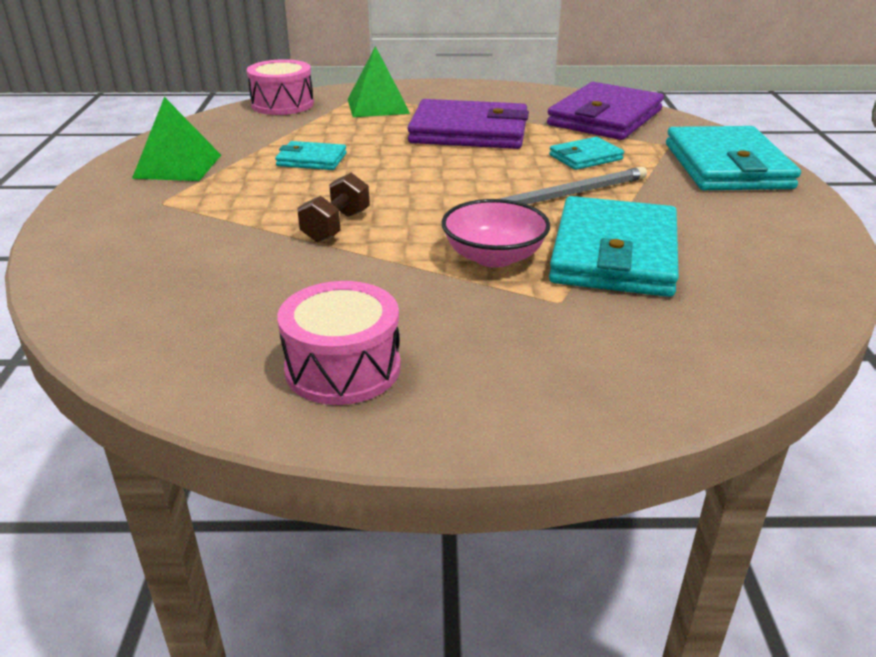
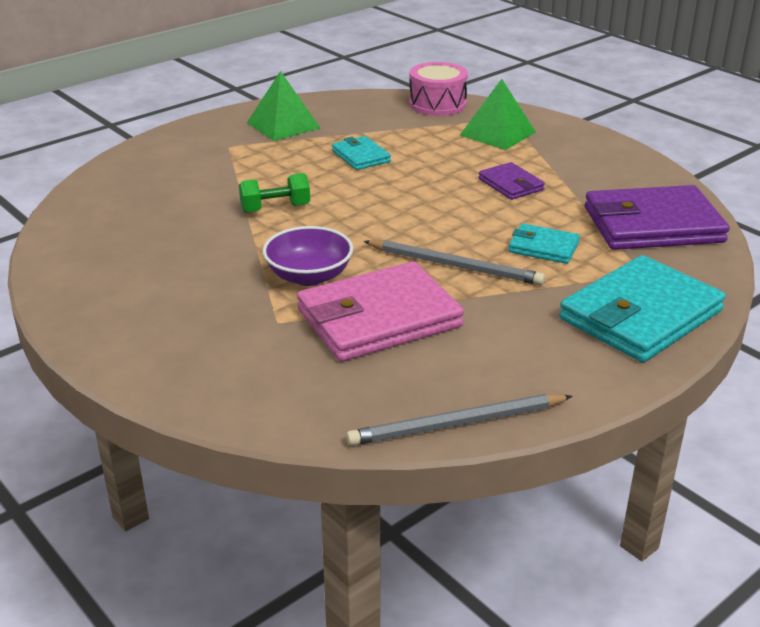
camera: 50 degrees right, 0 degrees up
(336, 226) = (275, 208): brown dumbbell -> green dumbbell
(343, 368) = (114, 284): pink drum -> none
(469, 131) = (511, 184): purple wallet -> purple wallet, size x0.50
(494, 257) = (309, 276): pink bowl -> purple bowl
(614, 254) = (379, 318): turquoise wallet -> pink wallet
(824, 284) = (456, 424): none -> grey pencil

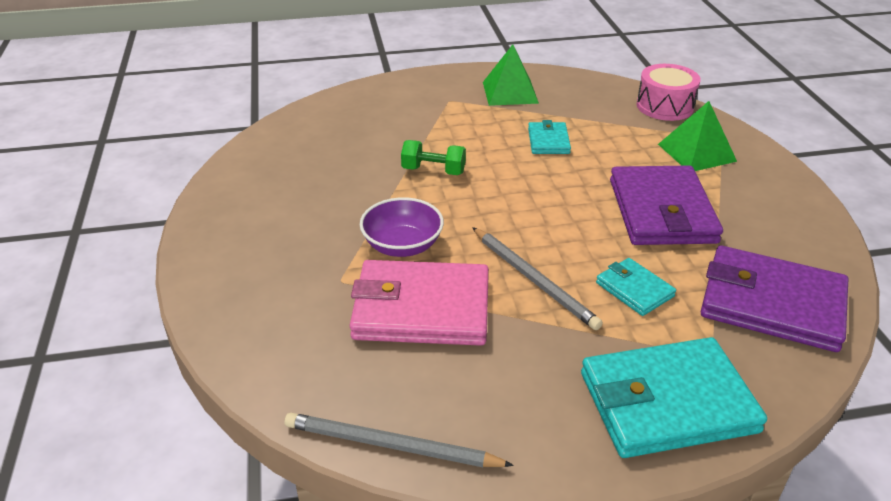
camera: 30 degrees right, 5 degrees up
(511, 184) = (662, 211): purple wallet -> purple wallet, size x2.00

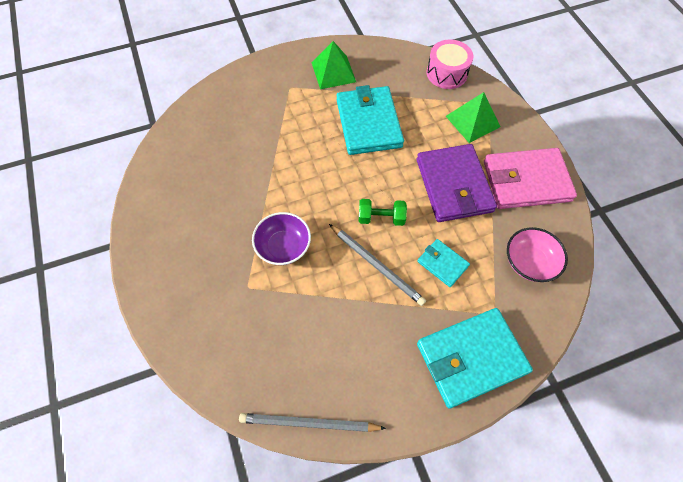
camera: 10 degrees left, 25 degrees up
(421, 309) = (307, 304): pink wallet -> pink wallet (526, 181)
(433, 171) = (291, 167): green dumbbell -> green dumbbell (381, 218)
(548, 141) = (368, 123): turquoise wallet -> turquoise wallet, size x2.00
(772, 303) = (529, 262): purple wallet -> pink bowl

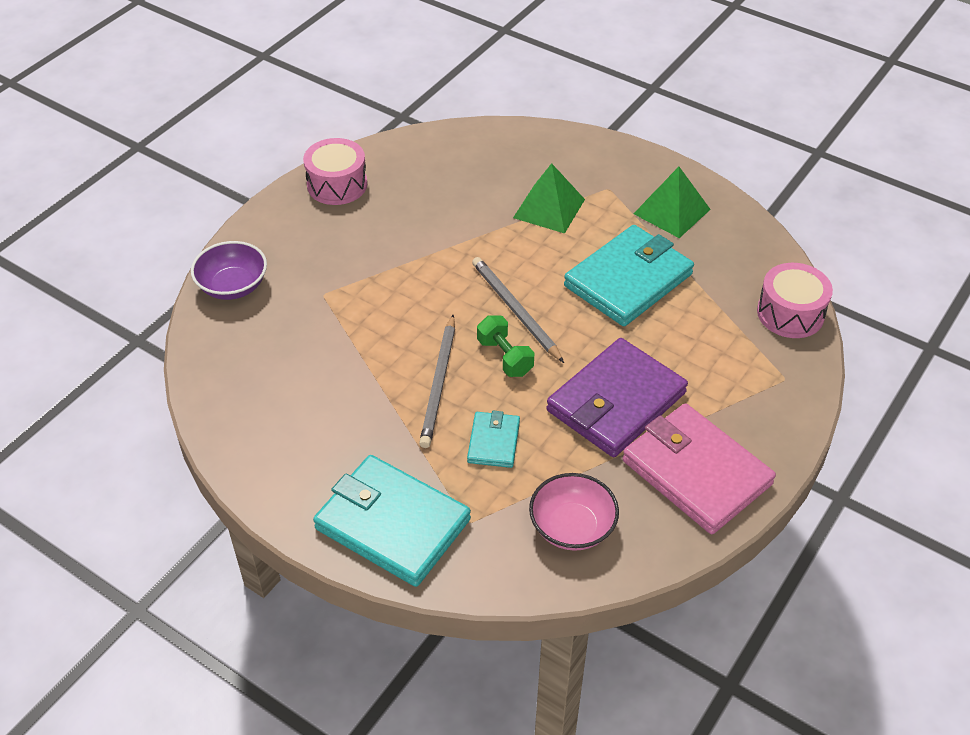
camera: 55 degrees right, 15 degrees down
(153, 220) = (337, 185): none -> pink drum
(283, 246) = (393, 295): purple bowl -> purple bowl (233, 286)
(308, 423) = (214, 419): grey pencil -> grey pencil (515, 310)
(472, 121) = (737, 375): green pyramid -> green pyramid (549, 208)

